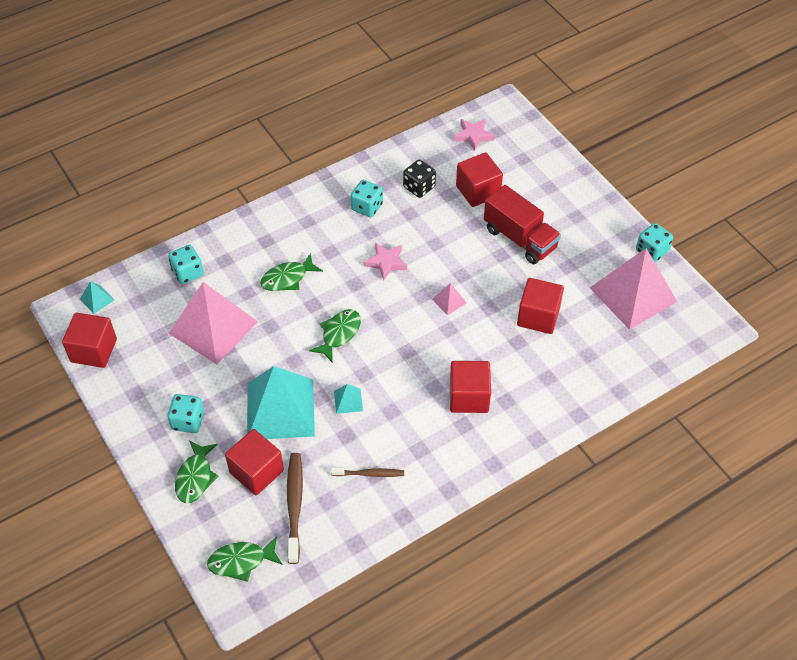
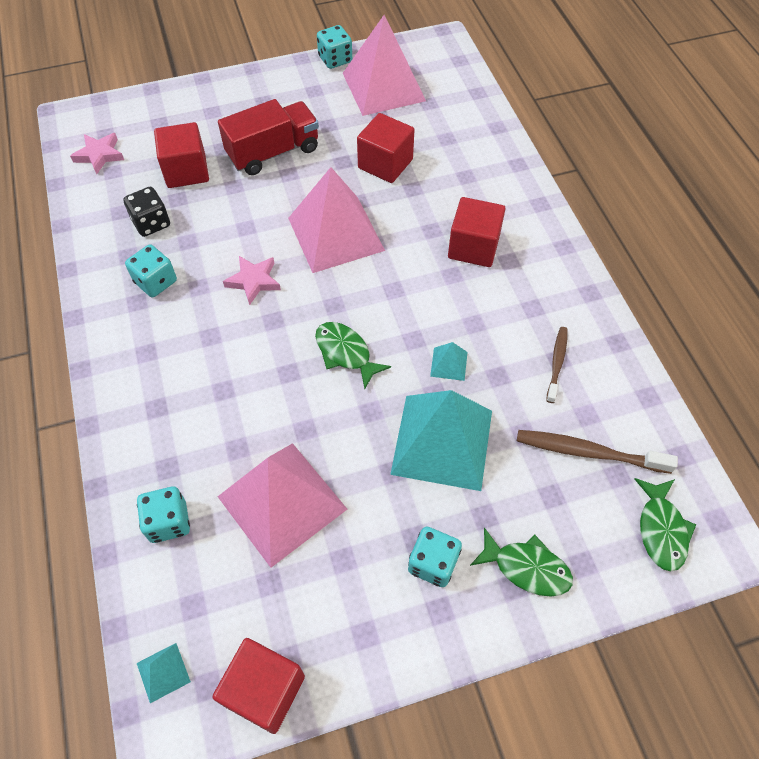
camera: 75 degrees left, 5 degrees up
(256, 471) = (531, 487): red cube -> none
(287, 278) = (233, 393): green fish -> none
(449, 301) = (335, 234): pink pyramid -> pink pyramid, size x2.47

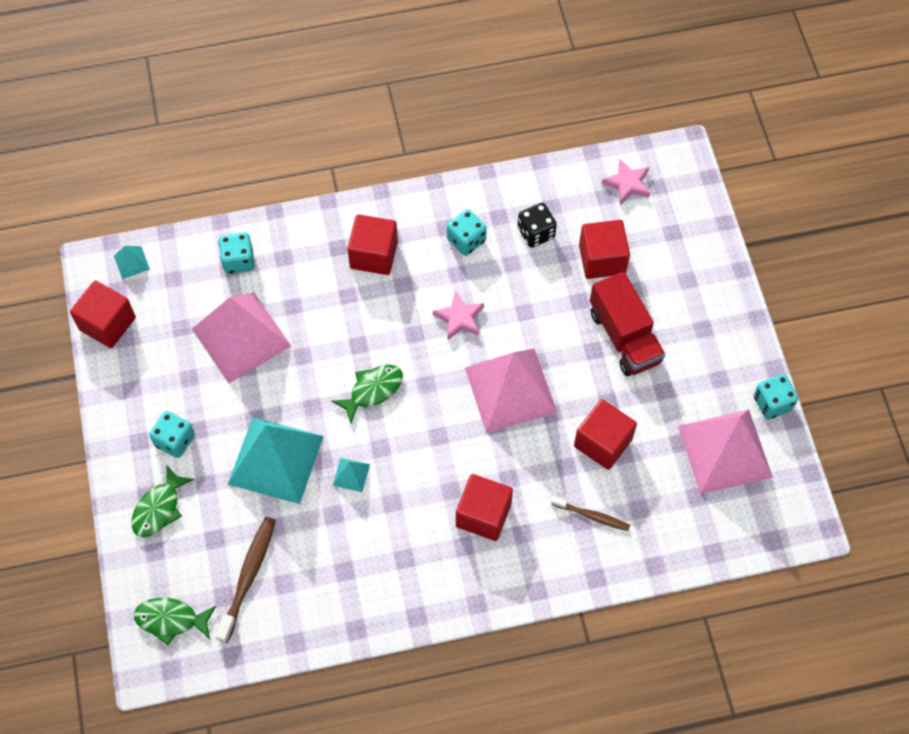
camera: 95 degrees right, 5 degrees up
(169, 368) = (374, 255): none -> red cube
(557, 363) = (340, 568): brown toothbrush -> brown toothbrush (592, 516)

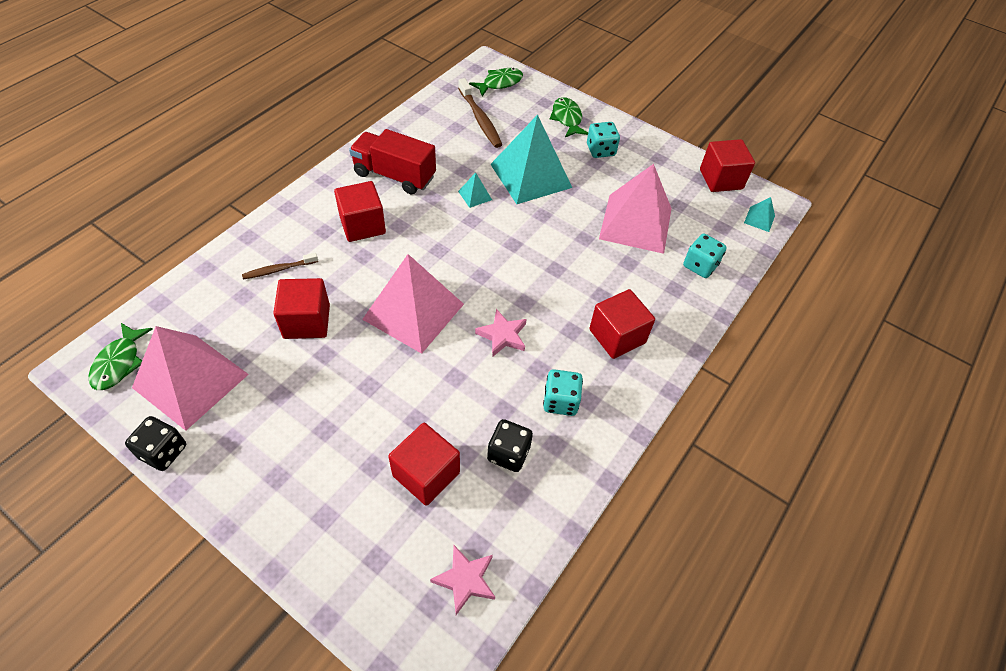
camera: 135 degrees right, 10 degrees down
(373, 390) = (514, 248): green fish -> green fish (119, 363)
(624, 337) = (349, 416): red truck -> red truck (394, 175)
(772, 403) = (163, 452): turquoise dice -> black dice

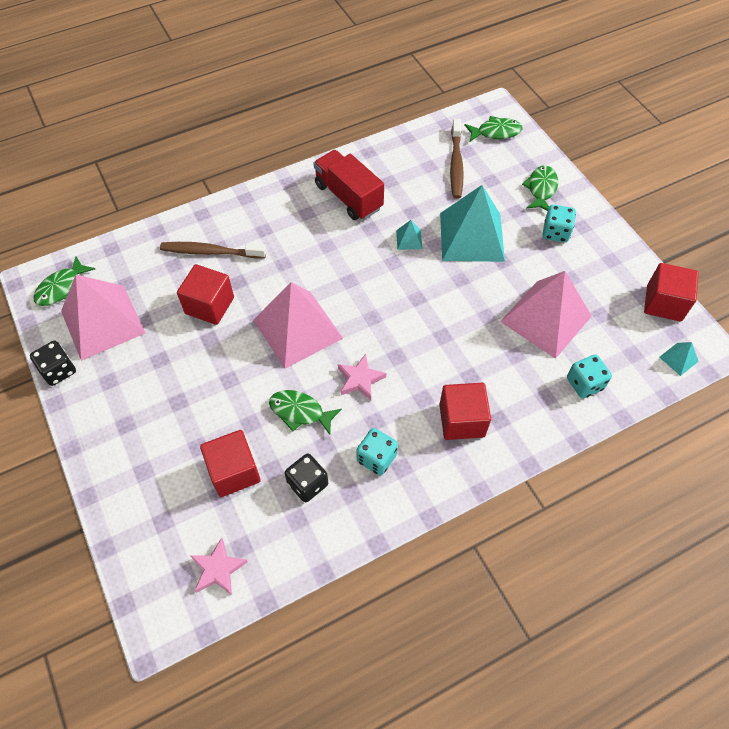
camera: 30 degrees right, 5 degrees up
(279, 269) = (211, 252): brown toothbrush -> brown toothbrush, size x1.61
(362, 225) = (297, 235): red cube -> none
(461, 388) = (300, 412): none -> green fish

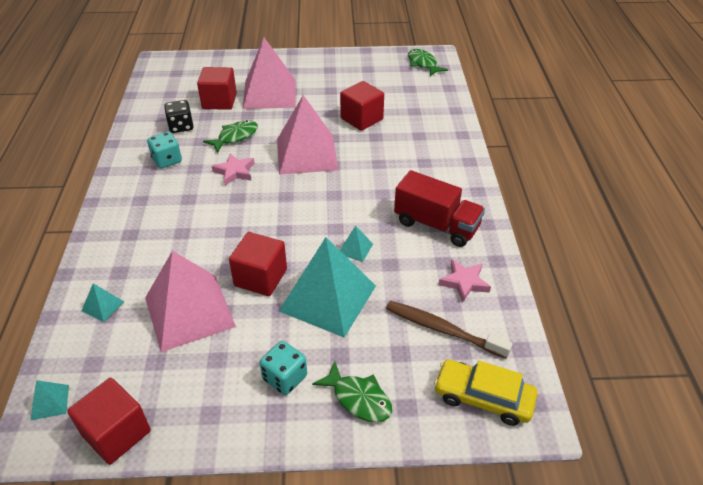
camera: 115 degrees right, 15 degrees down
(59, 370) = (352, 54): black dice -> none
(103, 321) = (380, 74): pink pyramid -> pink pyramid (269, 94)
(211, 252) = (416, 130): brown toothbrush -> none
(218, 569) = (166, 84): pink star -> pink star (464, 282)
(348, 197) = (436, 225): red truck -> red truck turned 45 degrees clockwise
(461, 420) = (150, 212): red cube -> red cube (260, 277)
(495, 132) = (483, 397): green fish -> yellow car
(584, 384) = (103, 306): turquoise dice -> turquoise pyramid

